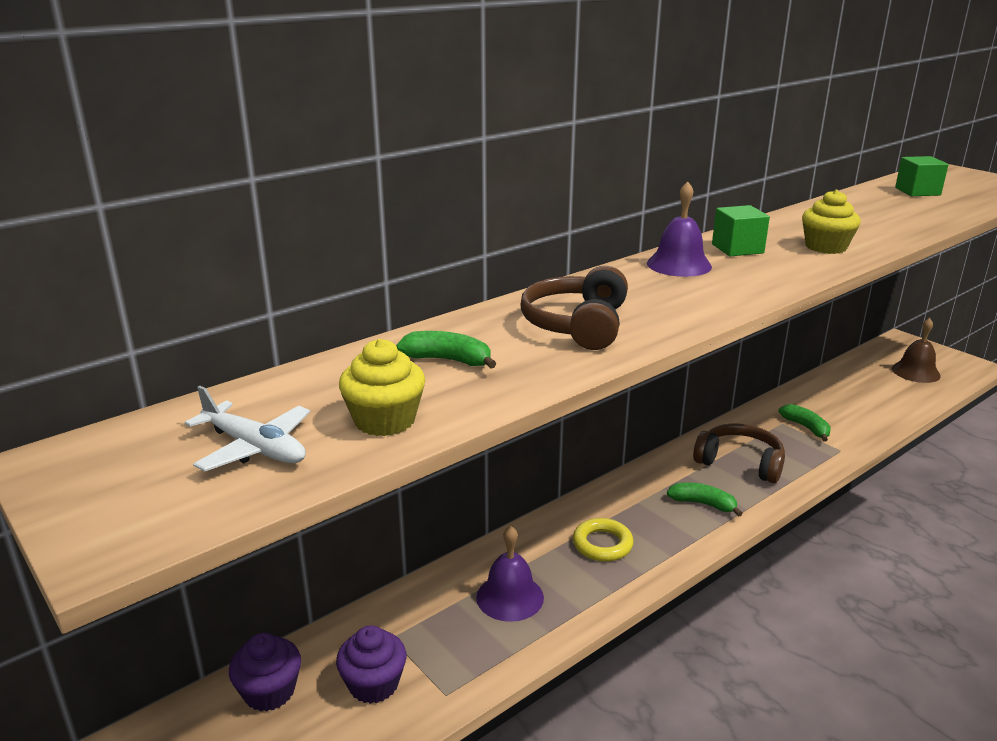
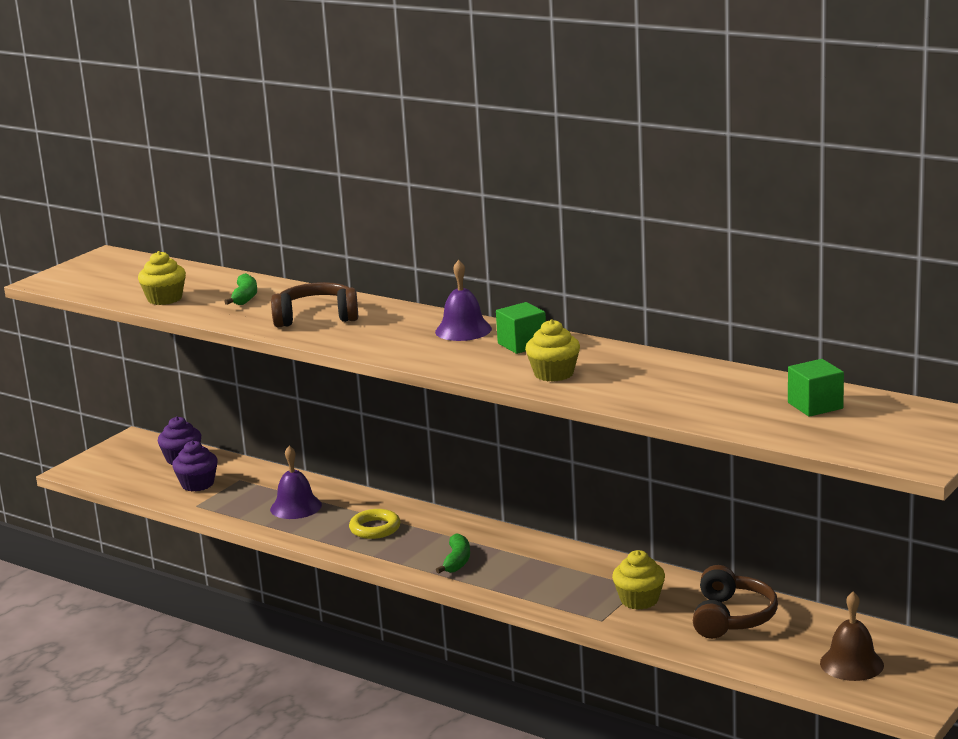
camera: 75 degrees right, 5 degrees down
(254, 448) = (128, 282): white plane -> none
(740, 463) = (540, 571): brown headphones -> brown headphones (731, 617)
(806, 427) = (639, 600): green banana -> yellow cupcake

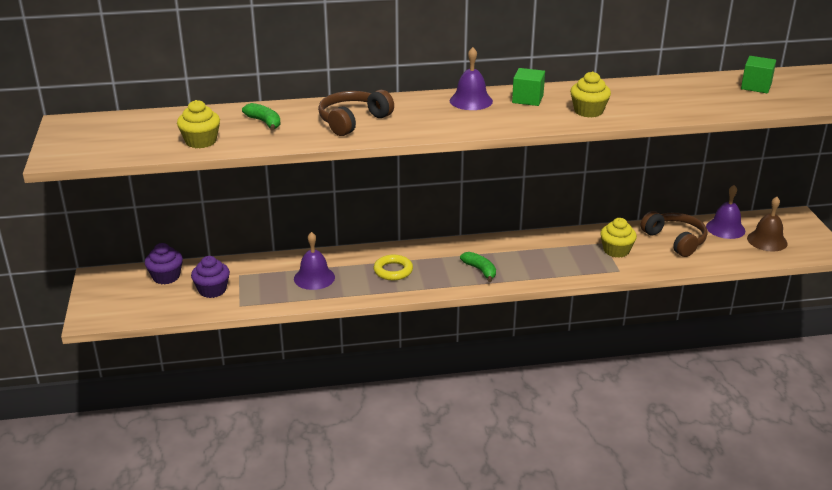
camera: 45 degrees left, 10 degrees up
(824, 630) = (725, 228): none -> purple bell

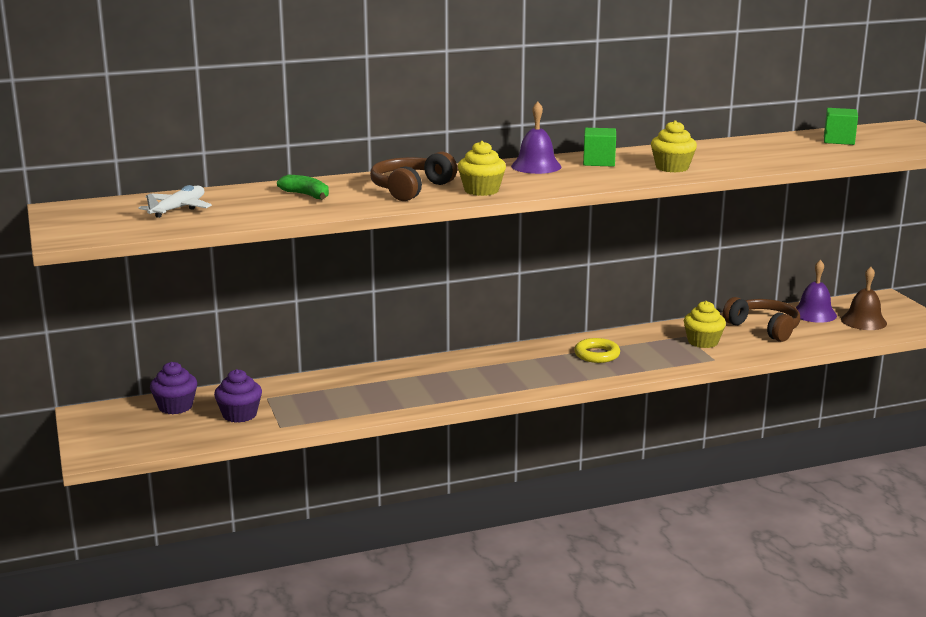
camera: 10 degrees left, 10 degrees down
(155, 131) = (177, 209): none -> white plane
(201, 141) = (239, 215): yellow cupcake -> yellow cupcake (481, 190)
(314, 278) = (361, 393): purple bell -> none
(393, 271) = (453, 379): yellow ring -> yellow ring (597, 355)
(480, 270) = (556, 371): green banana -> none

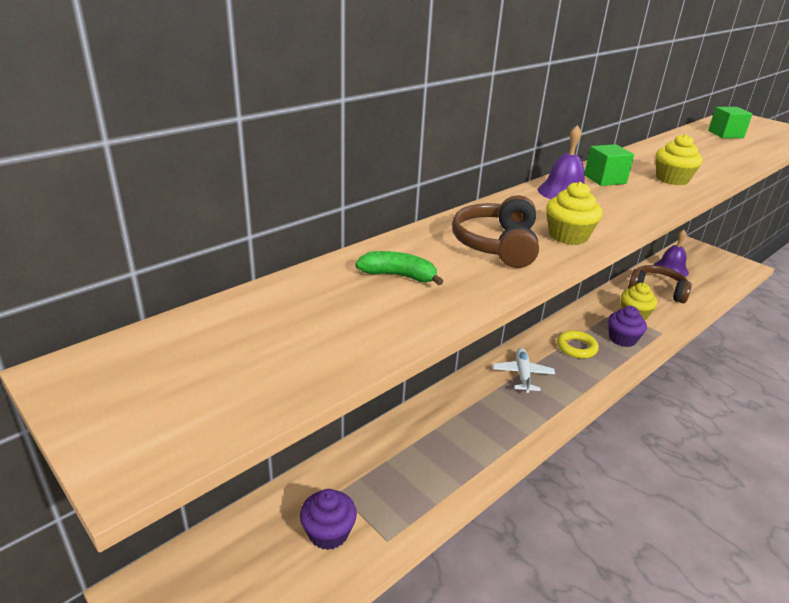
camera: 25 degrees left, 10 degrees up
(175, 407) = (244, 541): purple cupcake -> purple cupcake (622, 339)
(177, 209) = (259, 337): white plane -> white plane (522, 375)
(863, 321) = (707, 270): brown bell -> none

